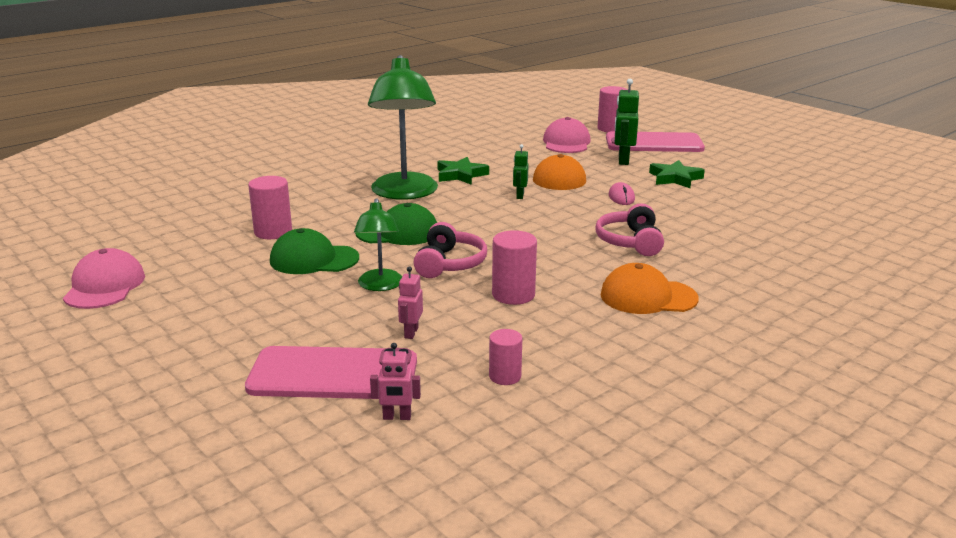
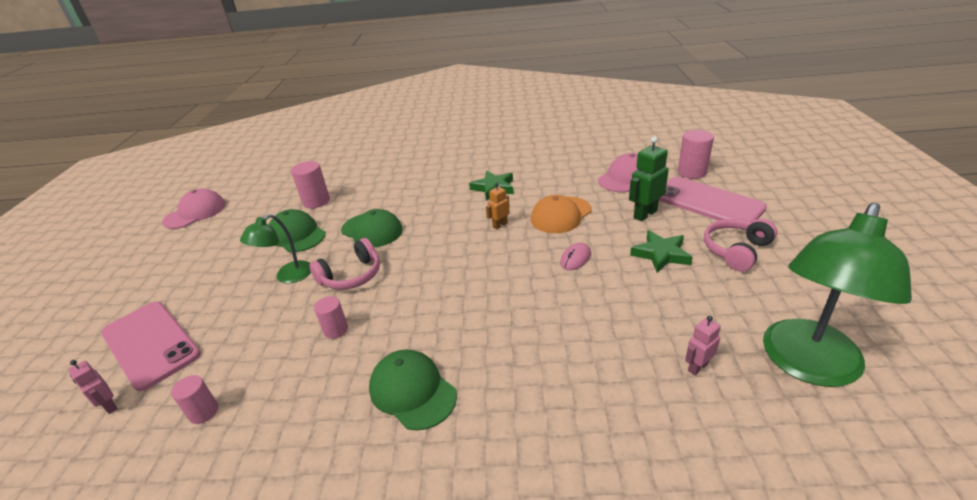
camera: 45 degrees right, 10 degrees up
(404, 193) = (432, 194): green lamp -> green lamp (807, 365)
(411, 333) = (233, 331): pink robot -> pink robot (697, 367)
(513, 295) = (336, 330): pink cylinder -> pink cylinder, size x0.64
(519, 196) = (500, 225): green robot -> orange robot
(630, 242) = (500, 316): pink headphones -> pink headphones (736, 250)
(648, 297) = (412, 391): orange cap -> green cap

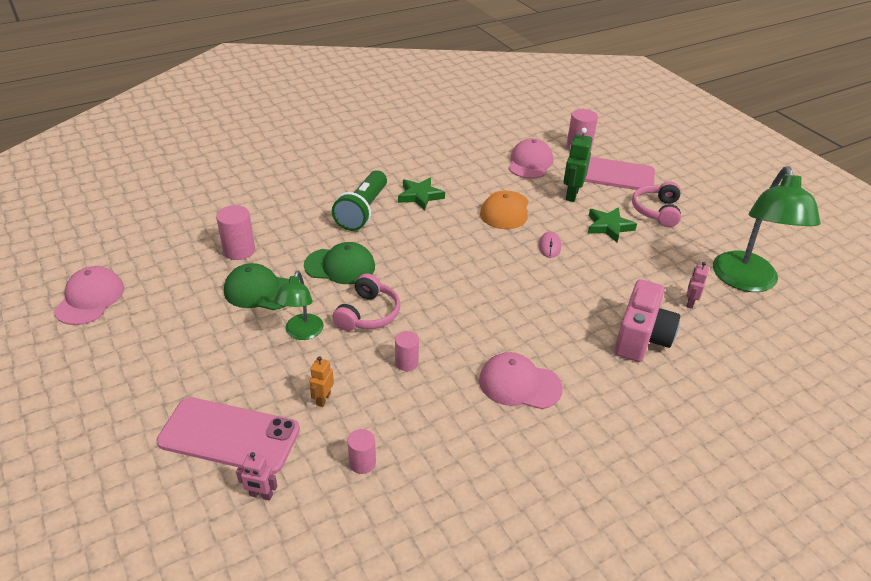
camera: 35 degrees left, 5 degrees up
(412, 391) = (519, 384): green cap -> pink cap
(434, 191) = (363, 211): none -> green flashlight
(500, 225) = (460, 232): orange robot -> orange robot (323, 399)
(595, 389) = (641, 338): none -> pink camera

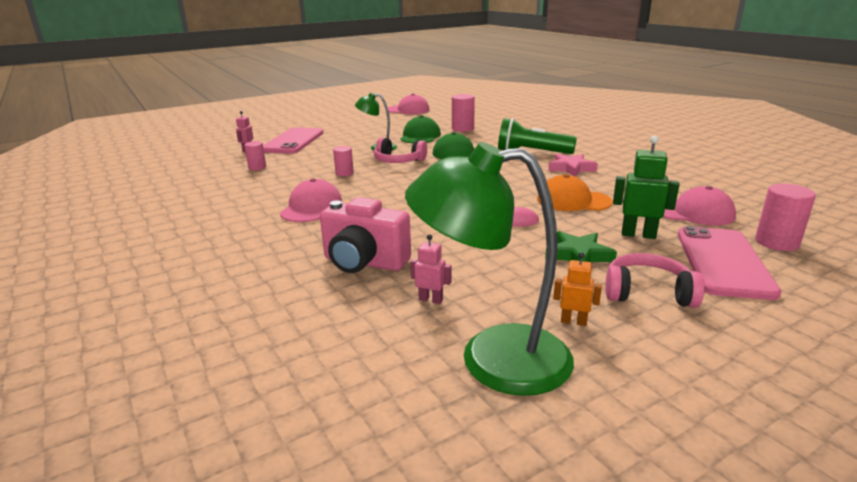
camera: 90 degrees right, 15 degrees down
(323, 399) = (315, 156): orange robot -> orange robot (573, 321)
(420, 196) = (571, 168): green star -> pink star

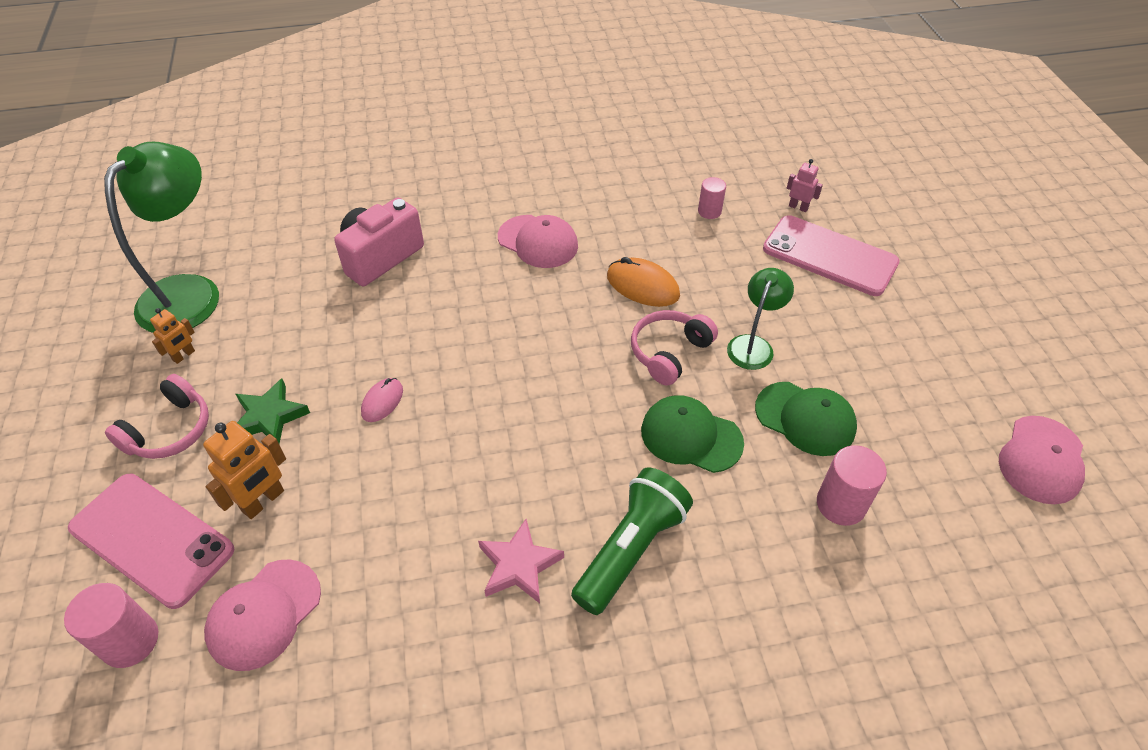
camera: 110 degrees right, 25 degrees up
(344, 173) = (642, 286): pink cylinder -> orange mouse
(431, 300) = (286, 282): pink robot -> none
(573, 201) = (397, 491): orange cap -> none
(638, 234) = (263, 501): green robot -> orange robot

